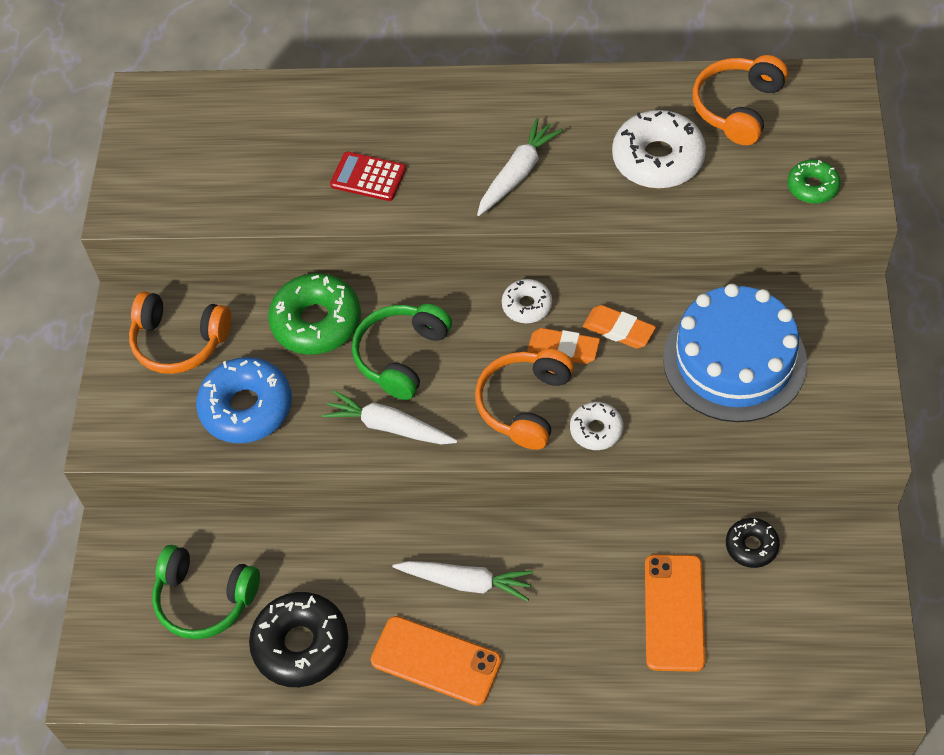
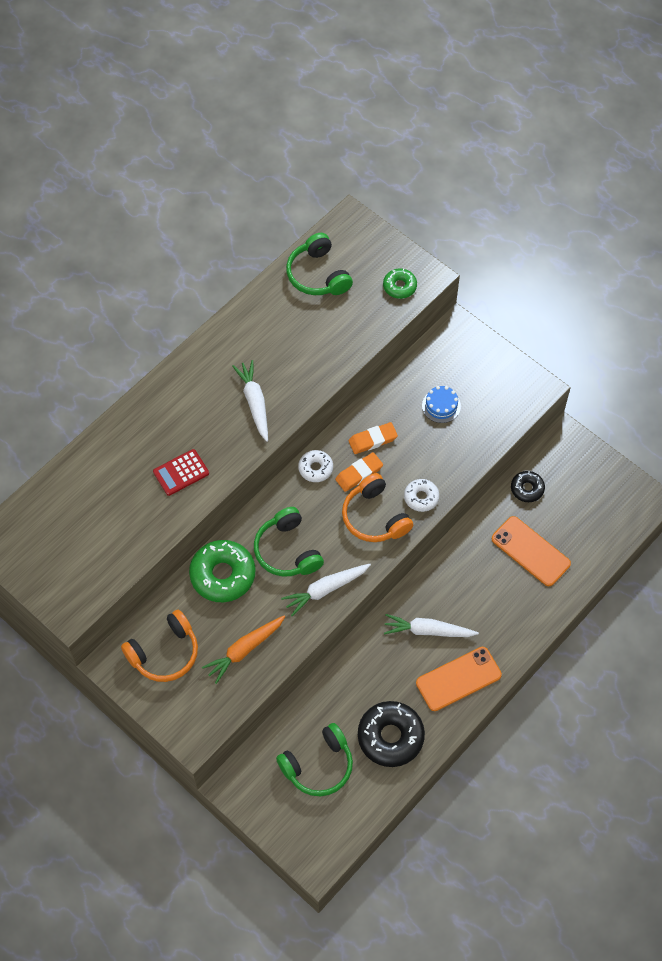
camera: 55 degrees left, 5 degrees up
(246, 408) = (244, 650): blue donut -> orange carrot
(466, 582) = (428, 631): white carrot -> white carrot turned 135 degrees counterclockwise
(658, 159) = (312, 335): white donut -> none
(734, 360) = (441, 406): blue cake -> blue cake, size x0.42
(738, 108) = (318, 275): orange headphones -> green headphones

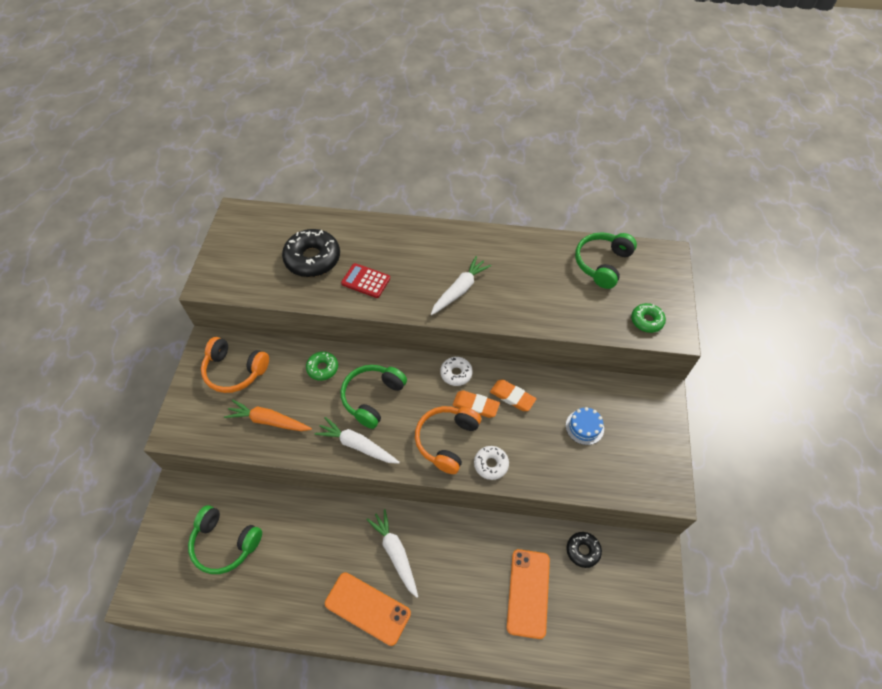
camera: 55 degrees right, 5 degrees down
(223, 575) = (322, 368): green donut -> green donut, size x0.55
(390, 737) = (281, 585): black donut -> black donut (312, 259)

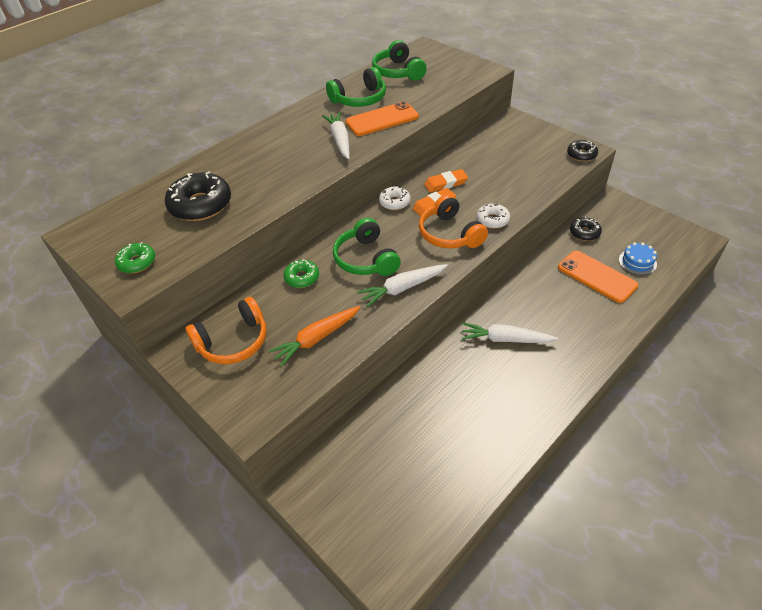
camera: 50 degrees left, 10 degrees down
(225, 543) = (393, 465): green headphones -> green headphones (359, 99)
(366, 281) = (266, 184): red calculator -> none
(367, 608) = (541, 381): orange phone -> orange phone (382, 119)
(584, 427) = (504, 162): blue cake -> blue cake (637, 262)
(646, 321) = (465, 76): green donut -> green donut (137, 262)
(656, 490) = (581, 155): none -> black donut

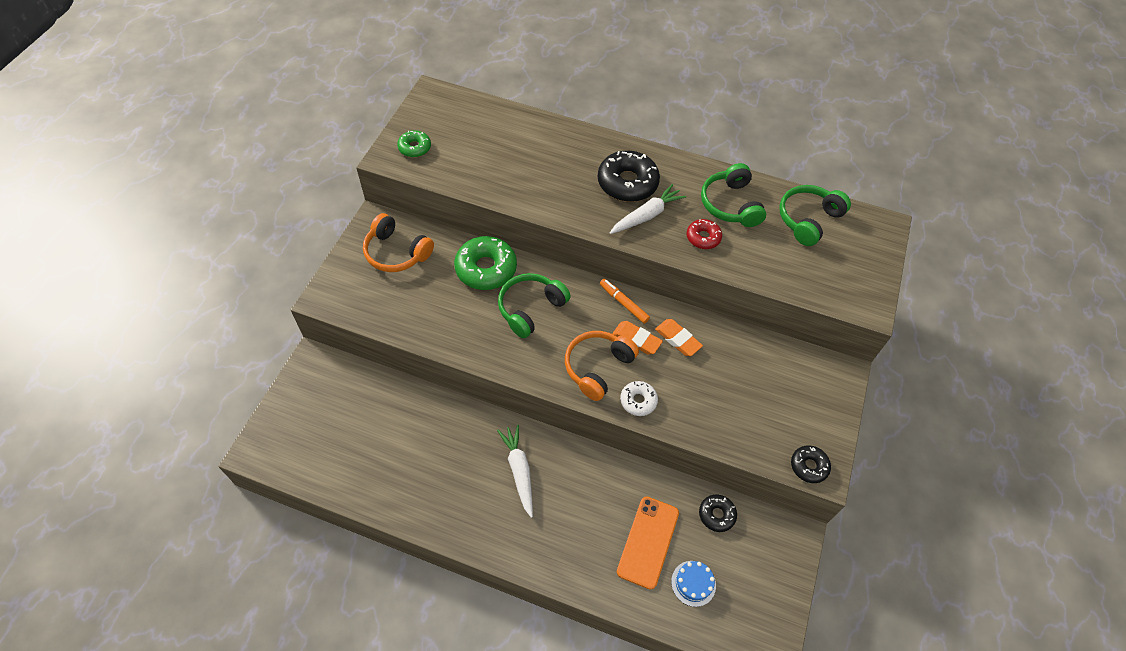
camera: 60 degrees right, 10 degrees up
(201, 205) = (500, 154): black donut -> black donut (627, 183)
(302, 277) = (486, 269): green donut -> green donut, size x1.82
(316, 339) = (420, 308): orange carrot -> none
(359, 99) = (730, 204): green headphones -> green headphones turned 45 degrees clockwise
(382, 119) = (703, 237): orange phone -> red donut
(394, 202) = (623, 303): white donut -> orange marker
(402, 288) = (504, 351): white carrot -> none

